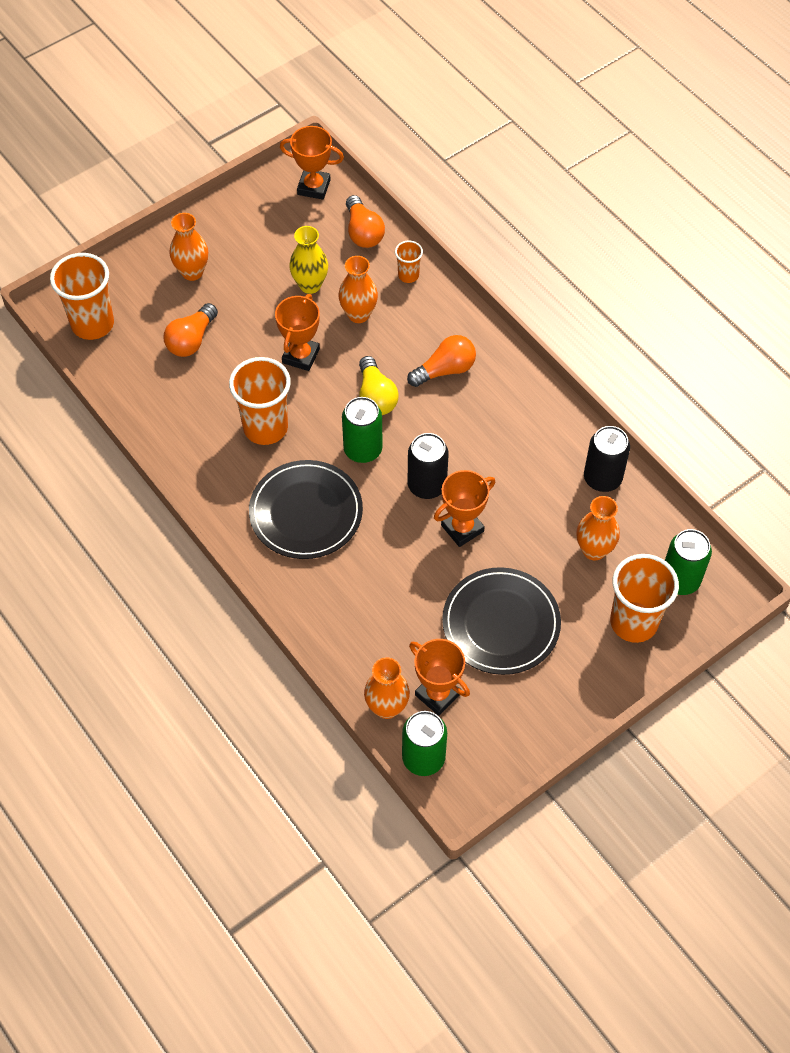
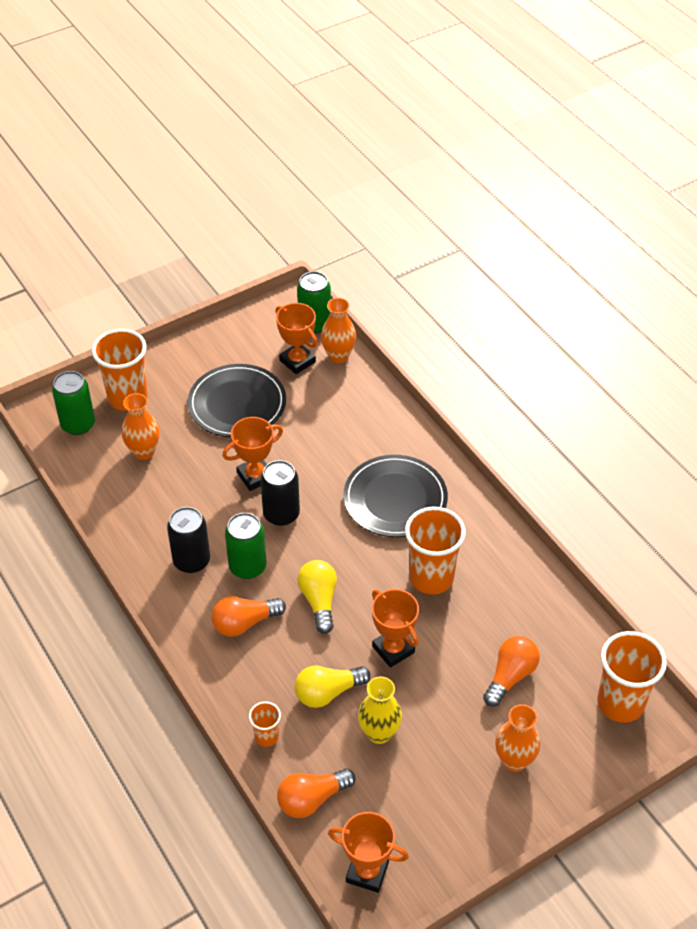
camera: 175 degrees left, 10 degrees down
(301, 356) = (393, 649): orange trophy -> orange trophy turned 60 degrees counterclockwise
(358, 314) = (328, 692): orange vase -> yellow light bulb
(363, 232) = (312, 799): orange light bulb -> orange light bulb turned 105 degrees counterclockwise
(363, 449) = (337, 550): green can -> green can (247, 566)
(602, 478) = (117, 509): black can -> black can (191, 561)

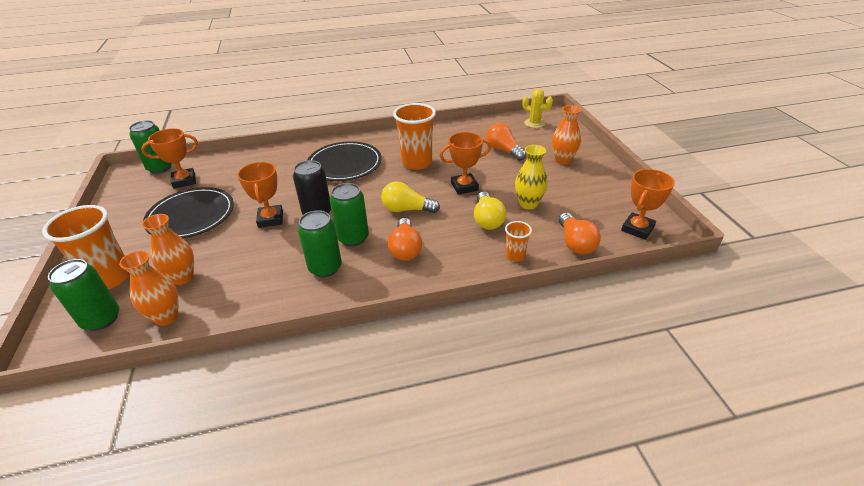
camera: 70 degrees left, 10 degrees down
(191, 561) = (325, 268): black can -> green can
(338, 356) = (201, 163): orange vase -> orange vase (166, 317)
(620, 703) = (534, 123): orange cup -> yellow cactus

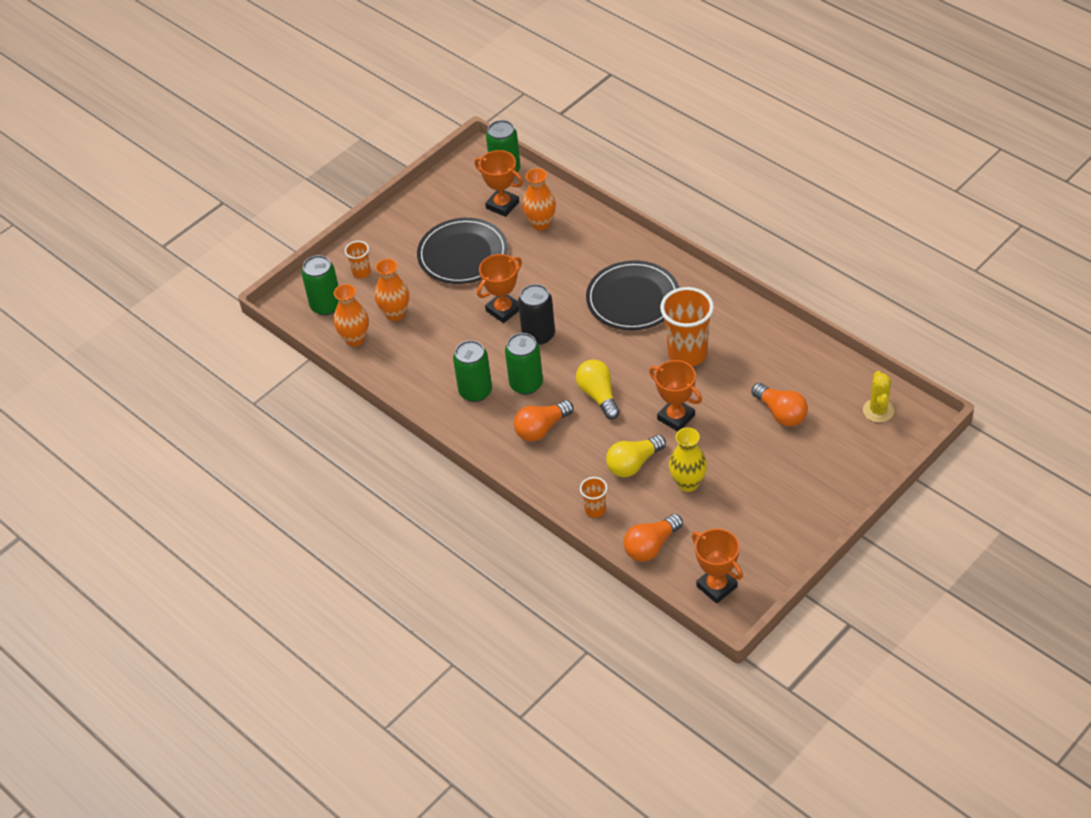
camera: 60 degrees right, 10 degrees up
(110, 278) = (361, 272): orange cup -> orange cup, size x0.50
(503, 150) = (781, 413): orange light bulb -> orange light bulb turned 120 degrees clockwise
(562, 160) = (806, 475): orange vase -> orange vase (541, 224)
(637, 229) = (716, 586): orange trophy -> orange trophy turned 45 degrees clockwise

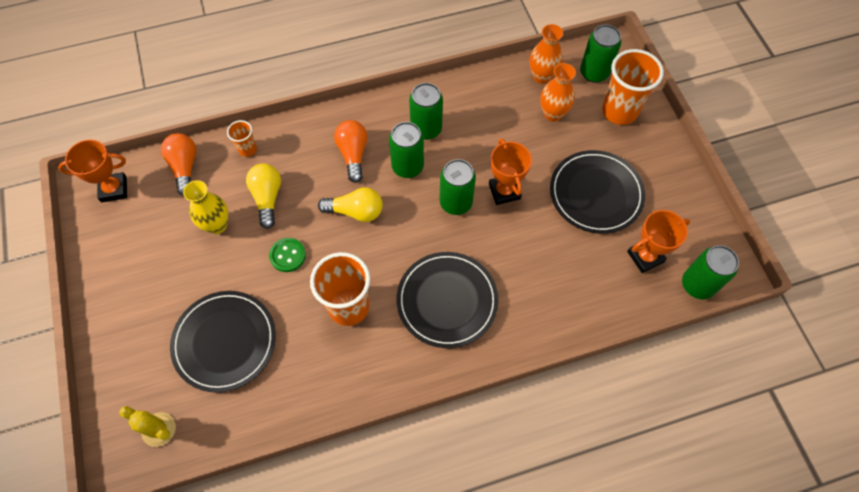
camera: 115 degrees right, 15 degrees up
(361, 272) = (619, 111): orange cup -> orange cup, size x2.01
(538, 335) = (456, 202): black can -> green can
(541, 224) = (599, 276): orange vase -> none
(676, 417) = (287, 255): orange trophy -> green button
(781, 413) = (225, 342): orange light bulb -> black plate

